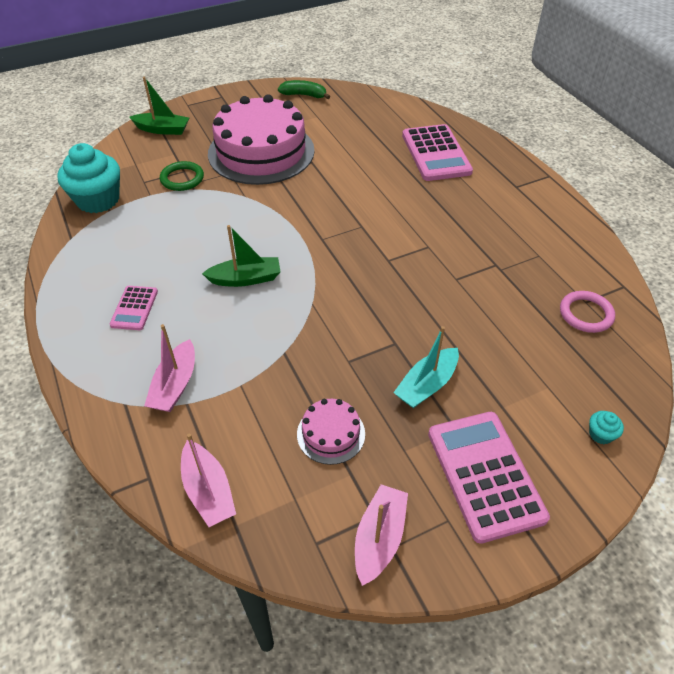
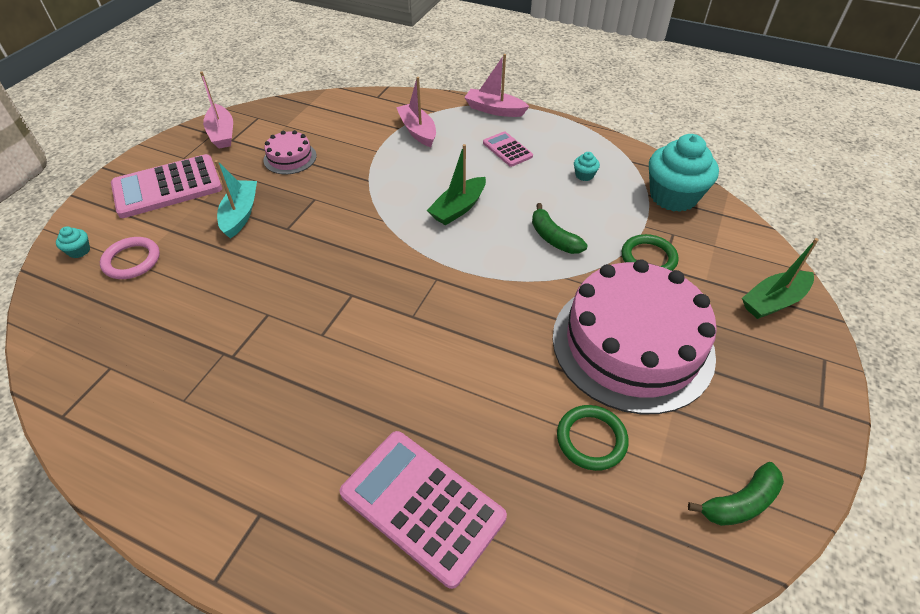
camera: 140 degrees right, 0 degrees up
(121, 248) = (584, 175): none -> turquoise cupcake
(208, 490) = (338, 107): pink boat -> pink boat (494, 110)
(215, 220) = (553, 238): none -> green banana
(334, 135) = (591, 439): none -> green ring
(485, 475) = (167, 187): pink calculator -> pink calculator turned 120 degrees clockwise
(586, 314) = (107, 352): pink ring -> pink ring (132, 260)

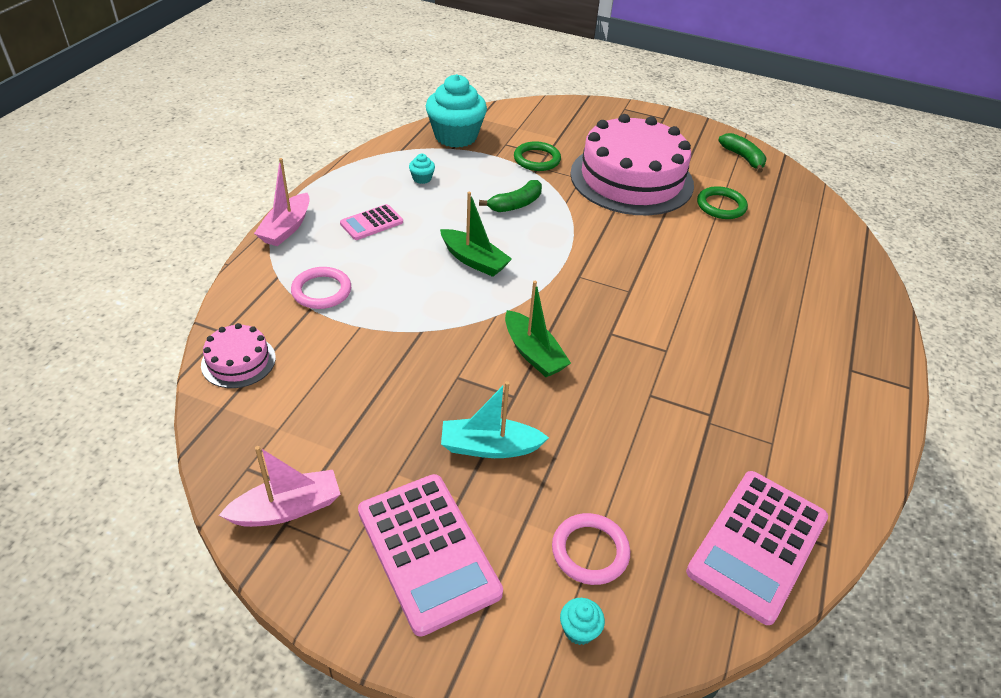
camera: 95 degrees left, 5 degrees down
(290, 158) = (366, 412): pink cake -> pink cake (238, 361)
(417, 131) = (321, 291): pink boat -> pink ring
(422, 505) = (803, 283): pink calculator -> pink calculator (757, 545)
(773, 301) = (576, 115): green boat -> green boat (533, 353)

